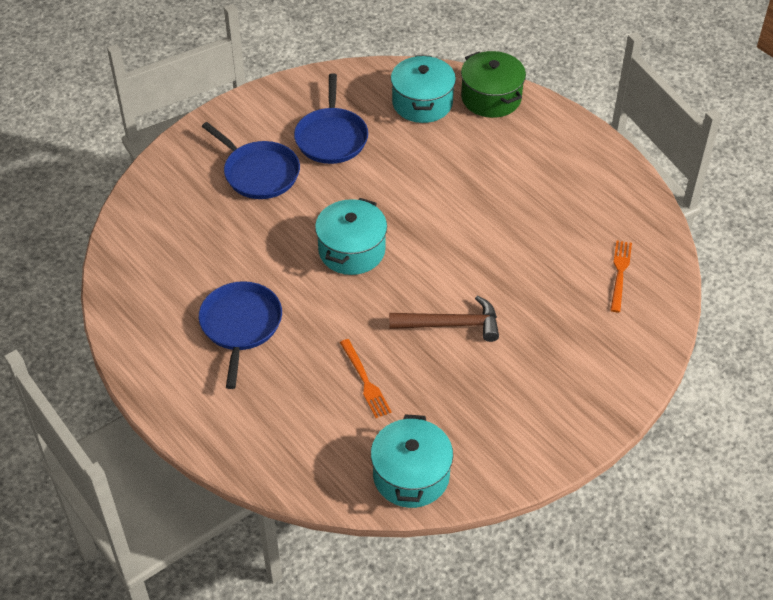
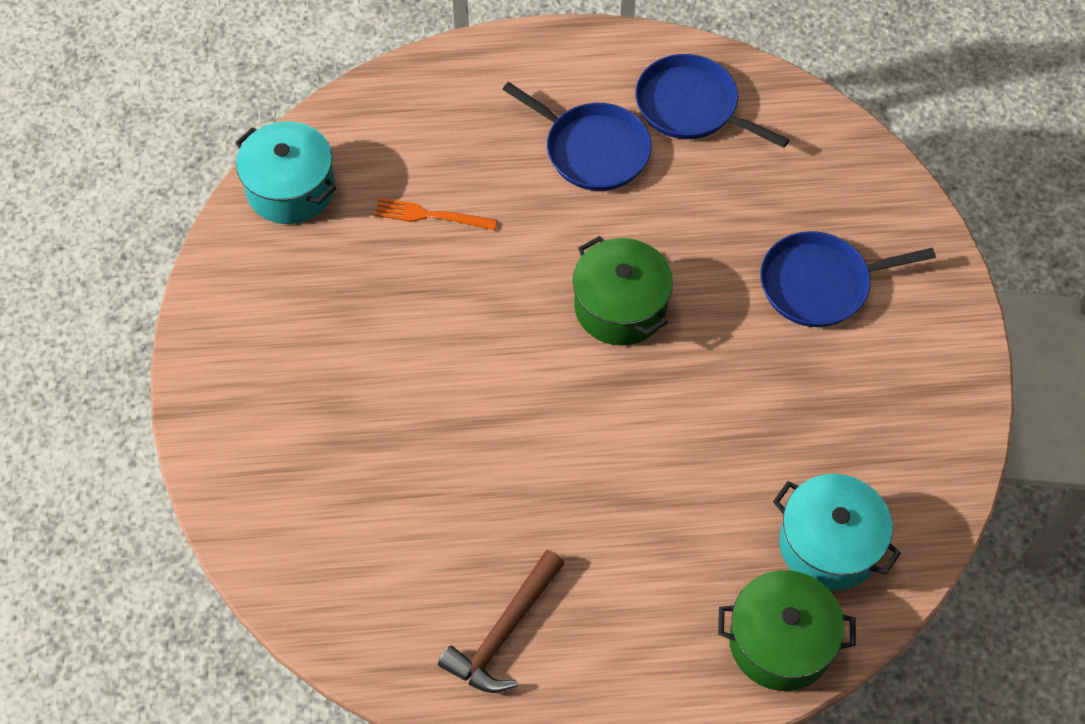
camera: 125 degrees right, 10 degrees up
(331, 137) = (832, 396): blue pan -> blue pan (691, 106)
(352, 250) = (620, 307): turquoise pot -> green pot
(451, 324) = (436, 337): brown hammer -> brown hammer (504, 632)
(620, 273) = (360, 565): orange fork -> none

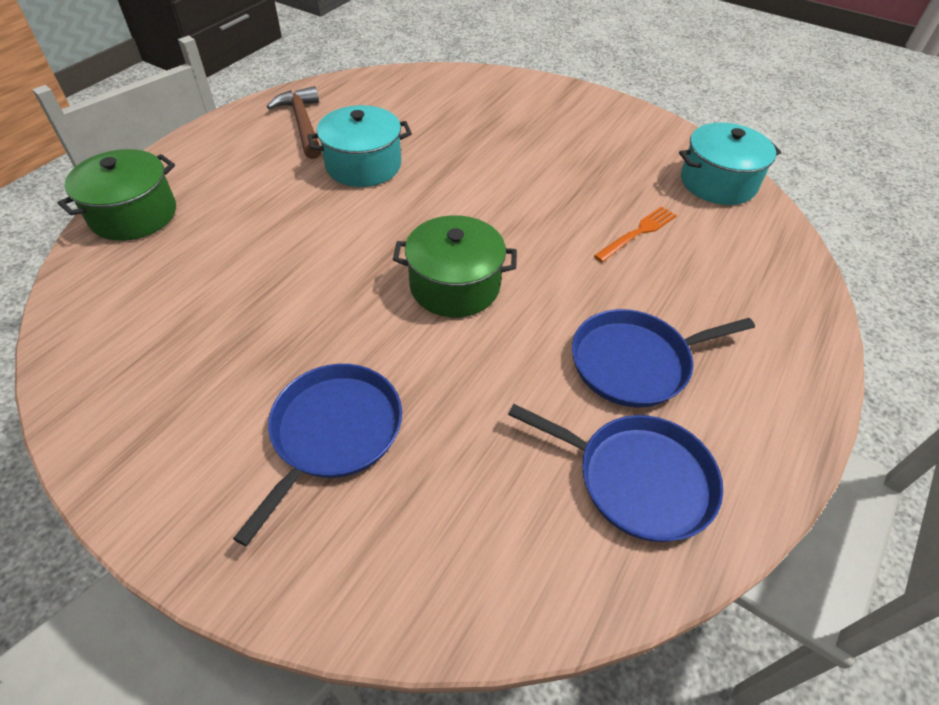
camera: 125 degrees right, 10 degrees down
(691, 106) = (637, 479): blue pan -> blue pan turned 45 degrees clockwise
(828, 545) = (145, 276): turquoise pot -> turquoise pot (363, 165)

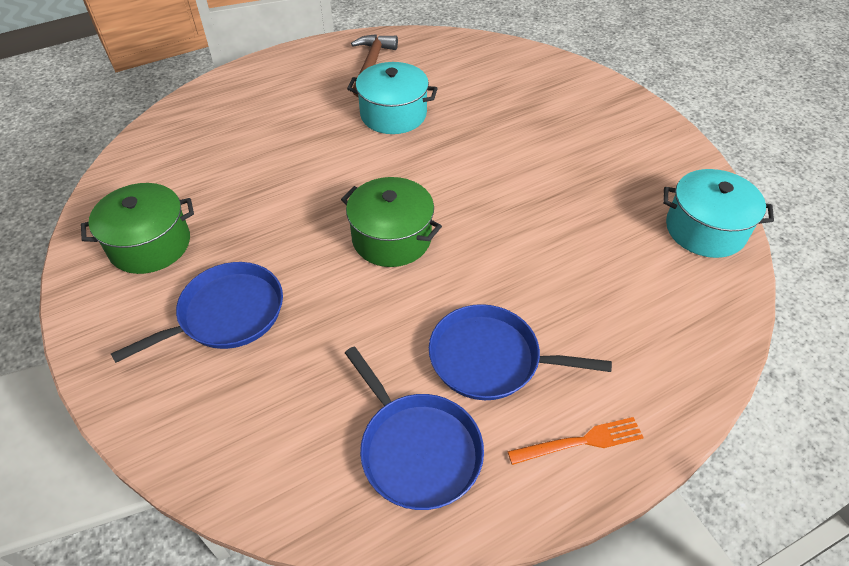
camera: 30 degrees right, 0 degrees up
(134, 215) = (207, 104): green pot -> green pot (150, 244)
(637, 233) = (583, 250): orange fork -> orange fork (580, 442)

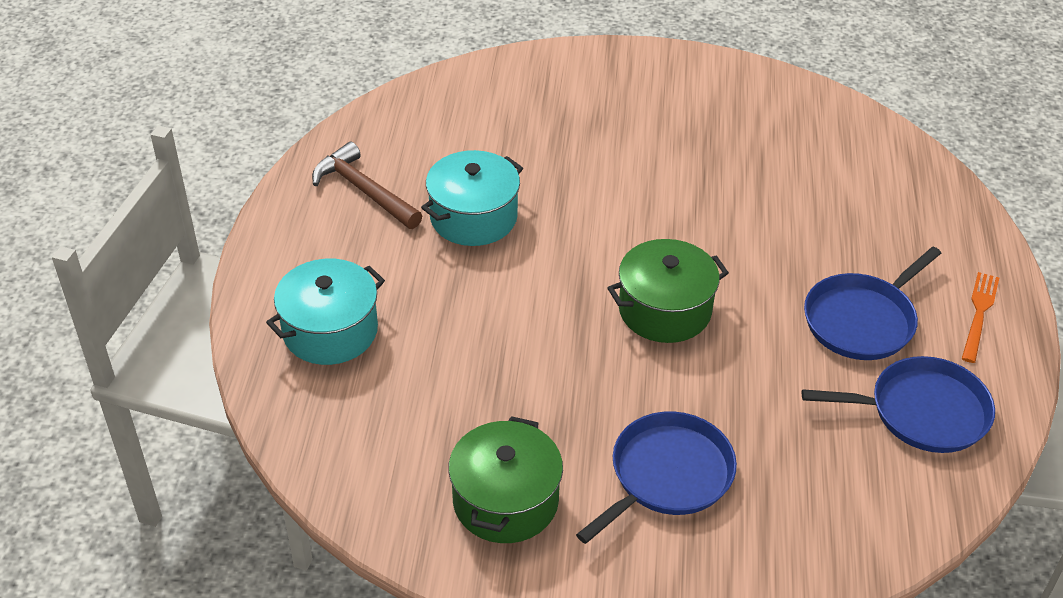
camera: 55 degrees left, 5 degrees down
(226, 314) = (667, 475): blue pan -> blue pan turned 45 degrees clockwise
(705, 229) = (824, 117): turquoise pot -> turquoise pot (330, 331)

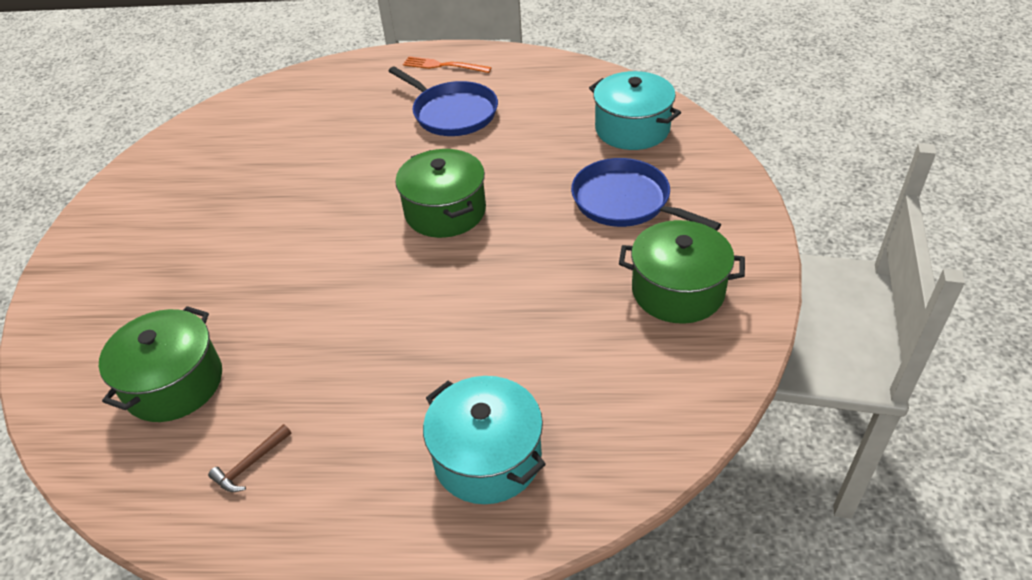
camera: 90 degrees left, 0 degrees up
(364, 191) = (250, 464): brown hammer -> brown hammer, size x0.52
(458, 140) = (174, 383): none -> green pot
(473, 217) = (311, 354): turquoise pot -> turquoise pot (632, 129)
(922, 411) = (538, 90): blue pan -> none

